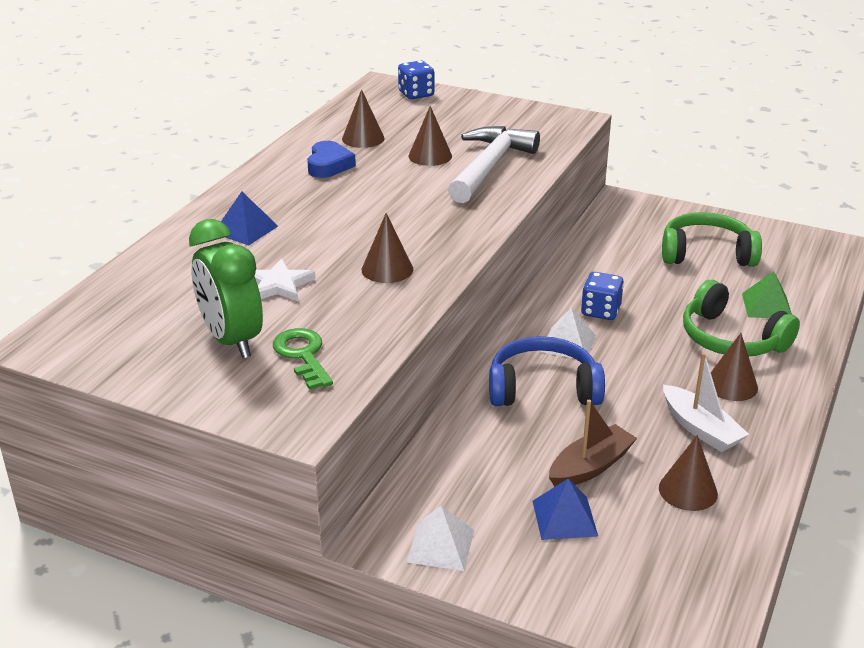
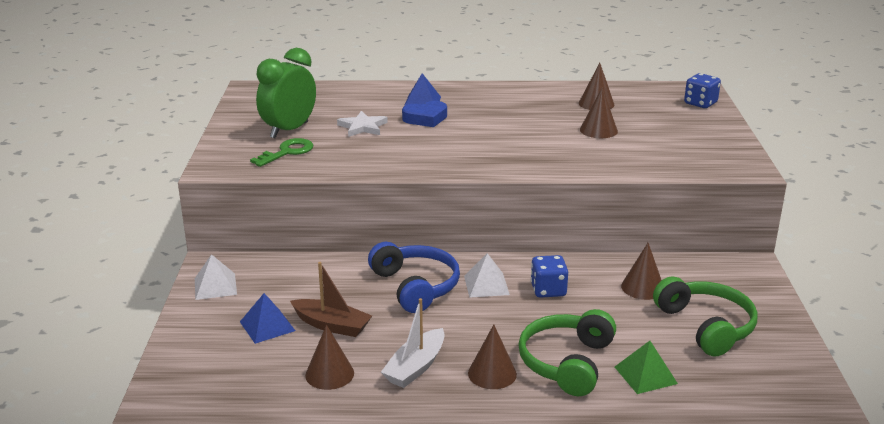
camera: 65 degrees right, 5 degrees down
(329, 165) = (539, 103): blue heart -> blue heart (425, 118)
(387, 269) = (412, 152): brown cone -> brown cone (642, 287)
(489, 167) = (608, 154): white hammer -> none

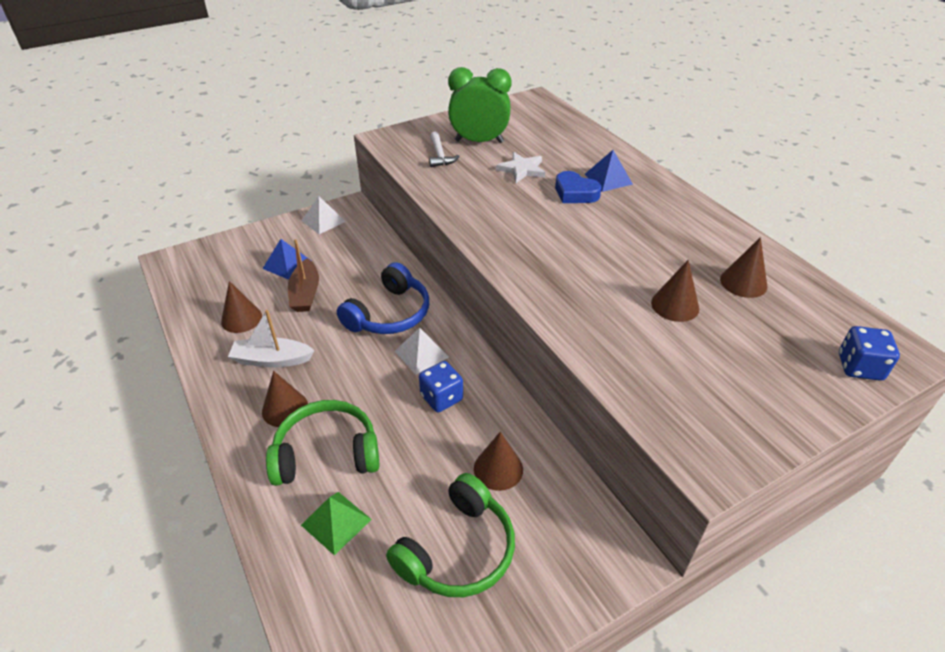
camera: 60 degrees right, 15 degrees up
(287, 152) = (440, 155): green key -> white hammer

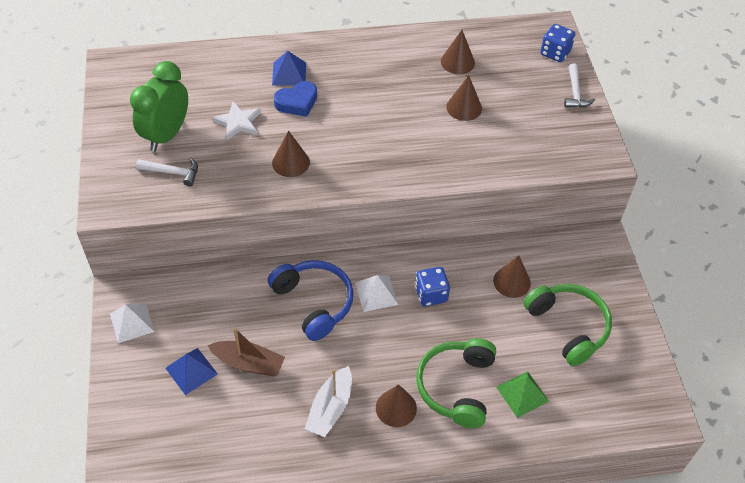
camera: 70 degrees left, 10 degrees up
(241, 319) = (258, 425): brown cone -> brown cone (291, 162)
(806, 405) = (575, 92): none -> white hammer

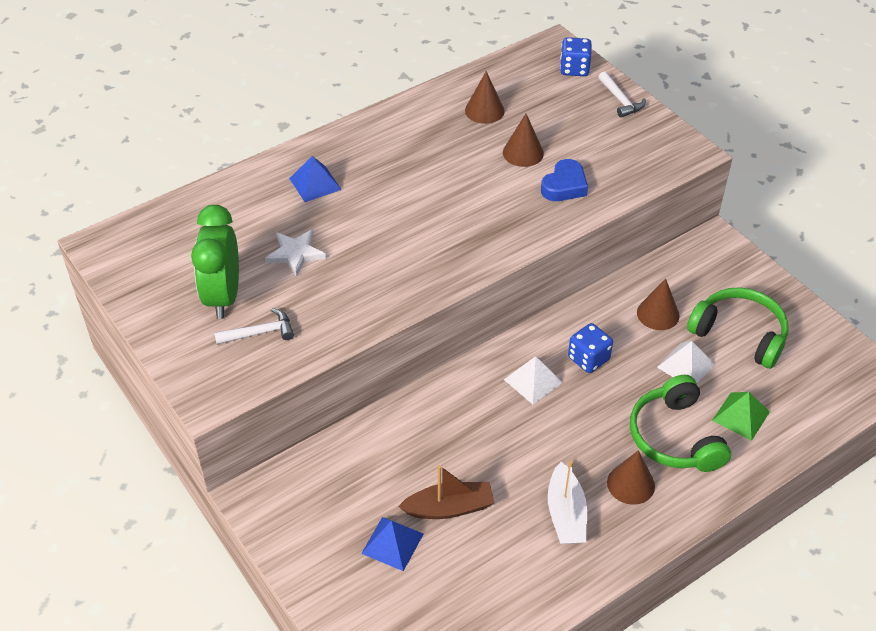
camera: 25 degrees left, 5 degrees down
(132, 322) = (289, 523): white pyramid -> white pyramid (685, 365)
(291, 162) = (383, 273): brown cone -> none
(297, 102) = (345, 210): blue heart -> blue heart (564, 186)
(314, 303) = (475, 417): blue headphones -> none

